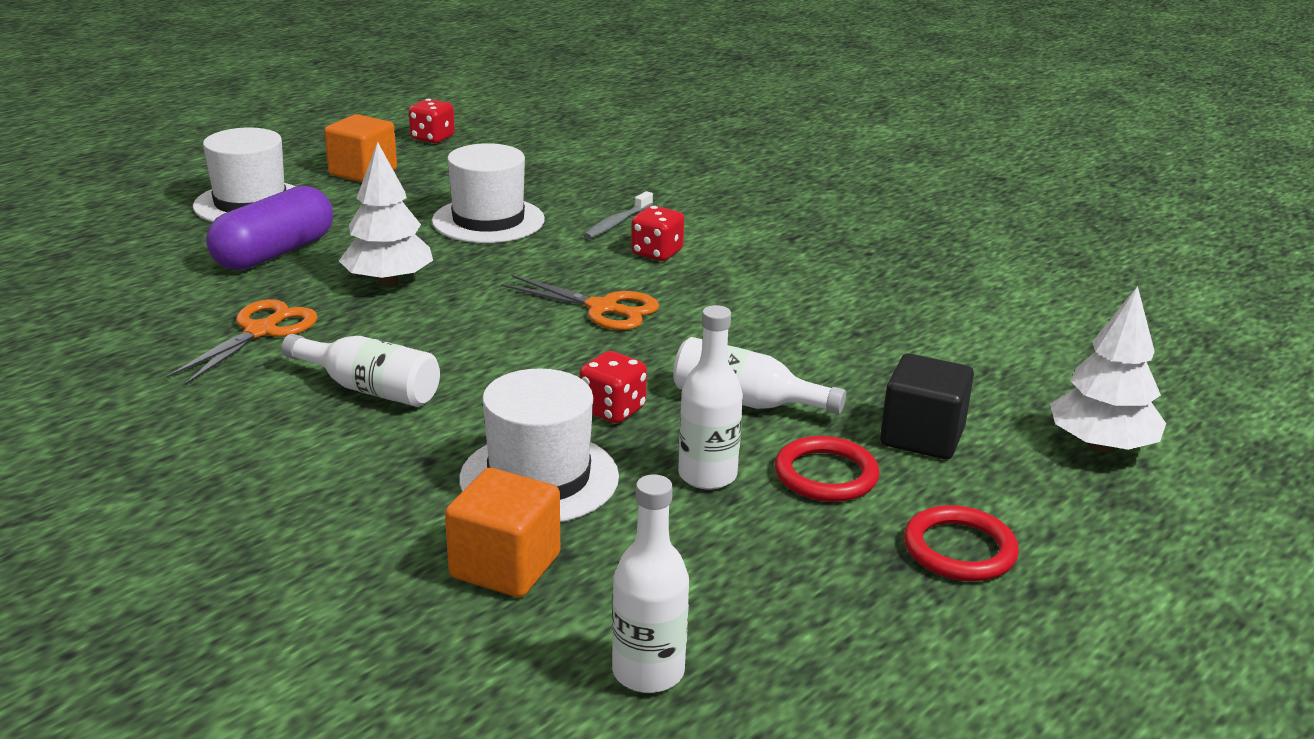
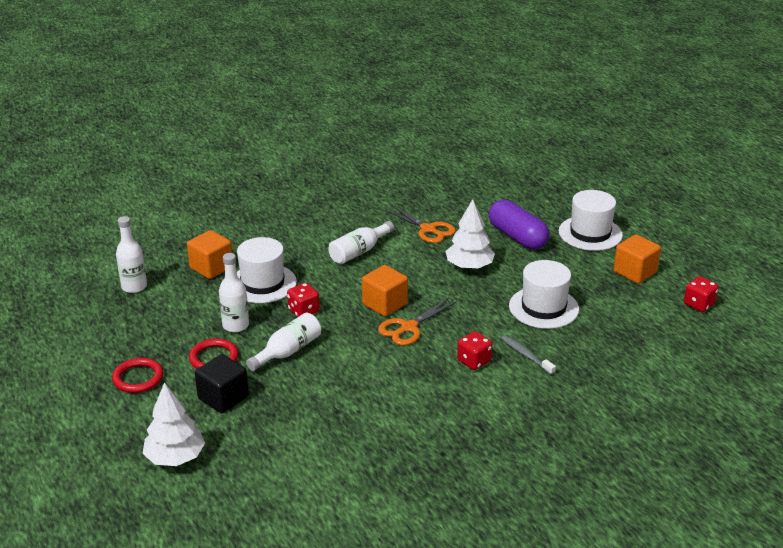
camera: 110 degrees right, 5 degrees up
(545, 337) = (384, 304): none -> orange cube

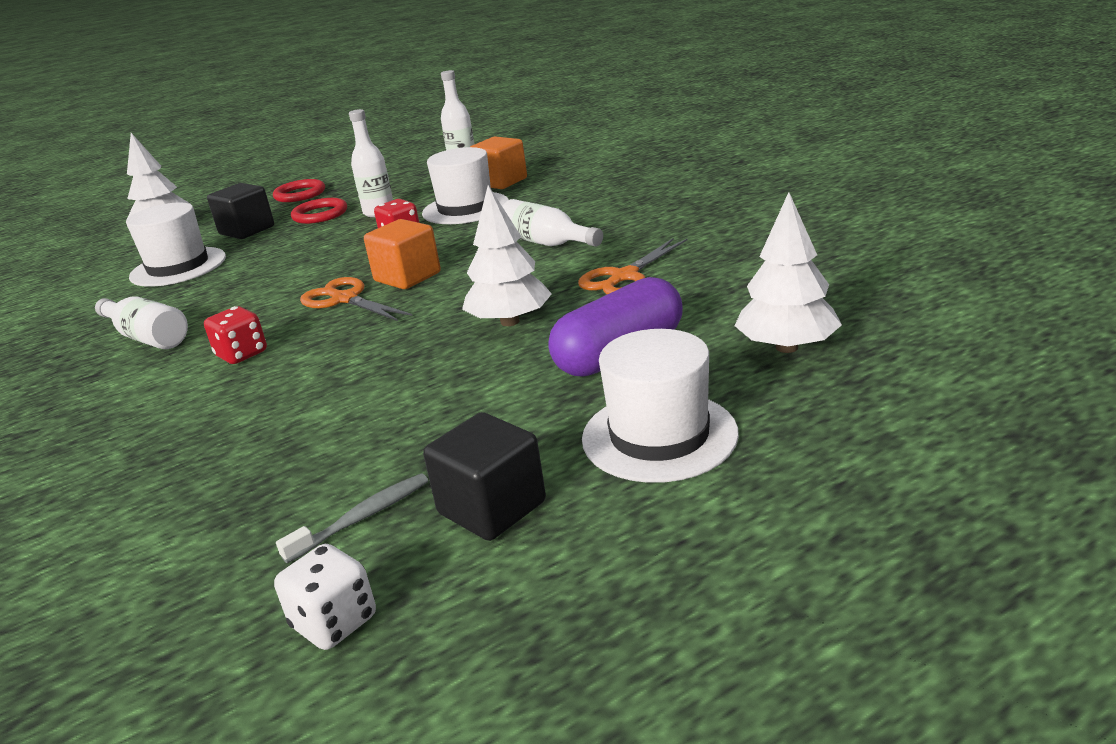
camera: 90 degrees right, 5 degrees down
(288, 351) = (318, 243): white bottle -> white bottle (147, 337)
(525, 198) = (787, 347): none -> white tree
(526, 355) = (236, 395): grey toothbrush -> grey toothbrush (362, 518)
(543, 307) = (371, 400): white hat -> white hat (178, 267)
(635, 272) = (492, 508): orange cube -> black cube
(699, 304) = (334, 622): red dice -> white dice

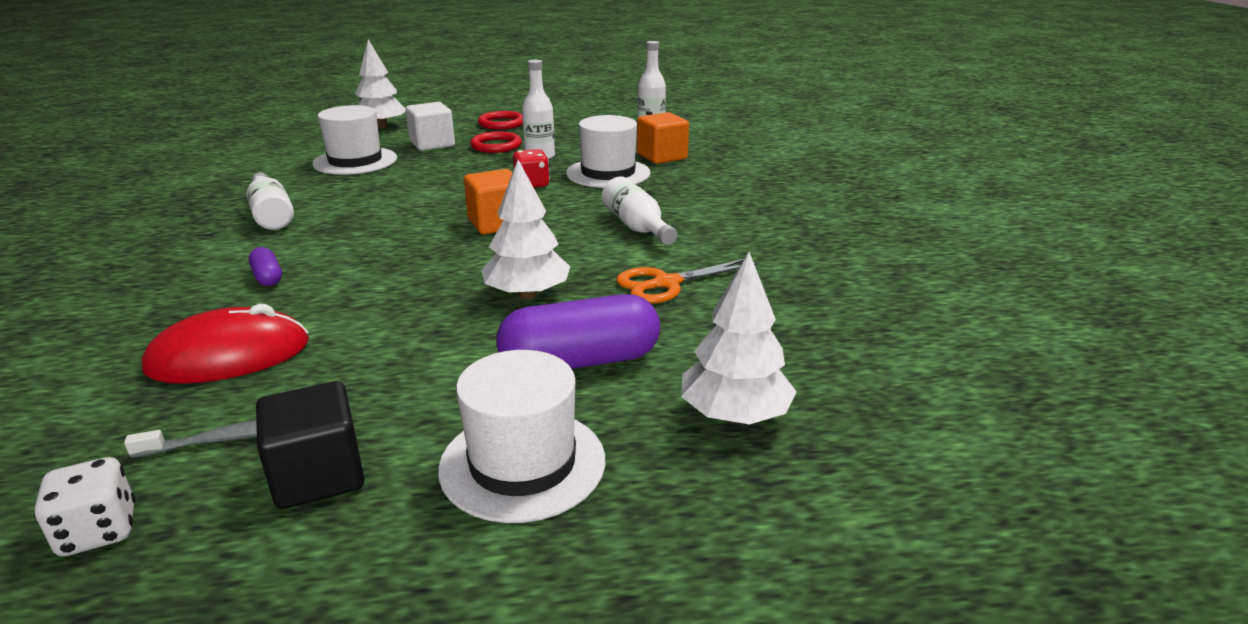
camera: 20 degrees right, 0 degrees up
(222, 388) = (268, 277): none -> purple capsule
(242, 354) = (312, 252): red dice -> none
(247, 230) = (432, 144): black cube -> white cube
(274, 459) = (229, 356): none -> red mouse
(345, 299) = (431, 228): orange scissors -> none

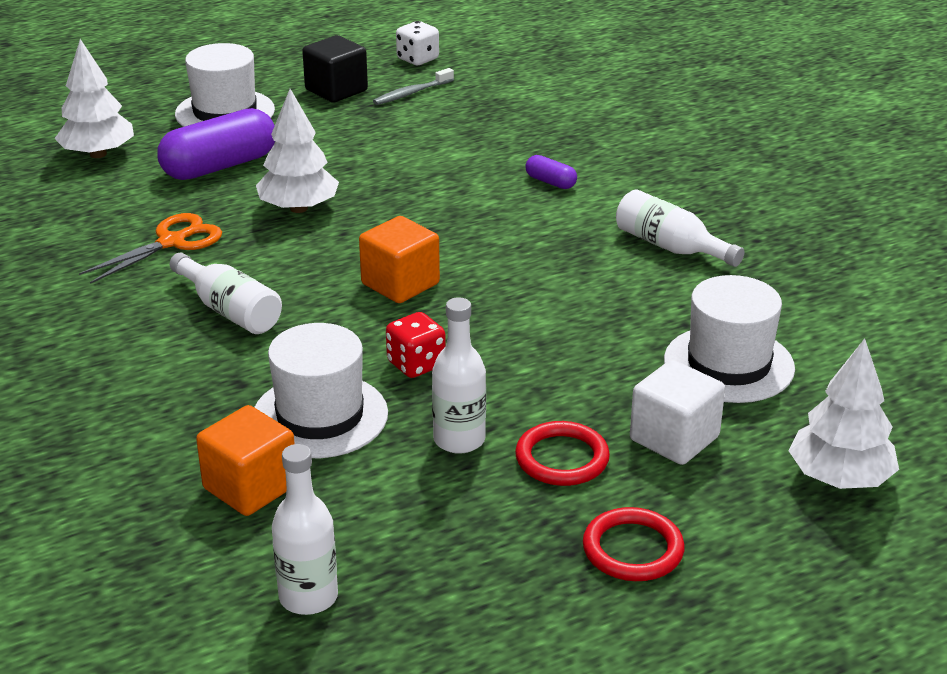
camera: 160 degrees right, 5 degrees up
(229, 356) = (480, 127): red mouse -> none

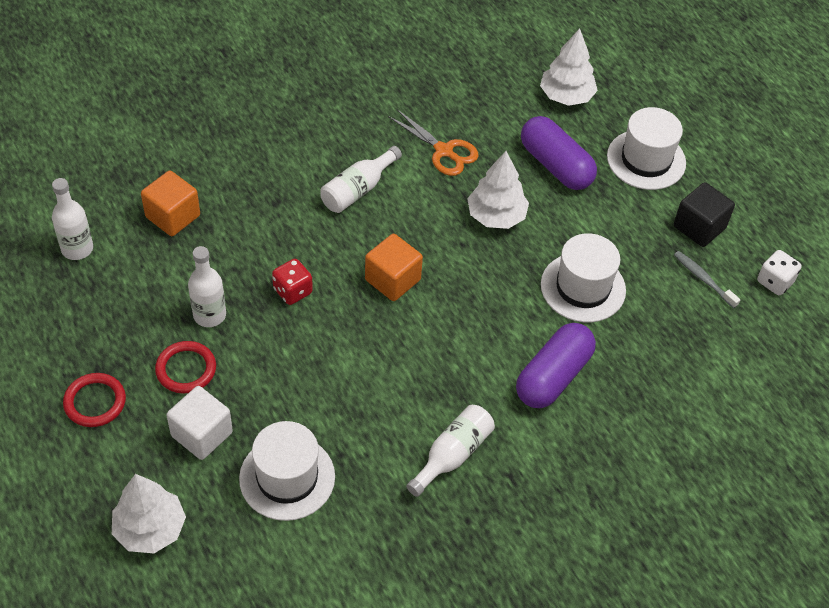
camera: 85 degrees right, 20 degrees up
(320, 416) = (239, 244): white hat -> white hat (583, 287)
(550, 182) = (553, 376): purple capsule -> purple capsule, size x2.18

